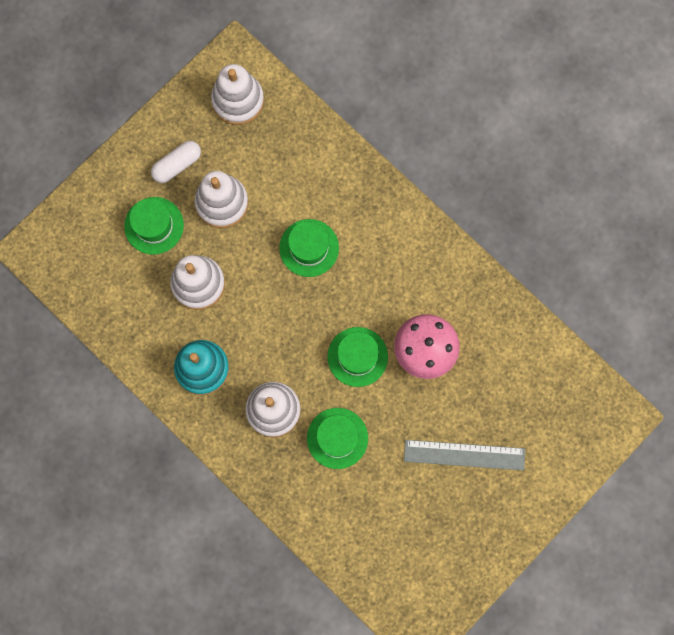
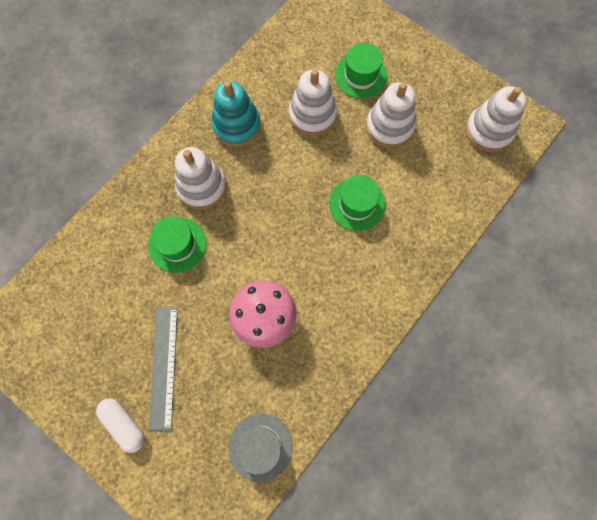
camera: 85 degrees right, 5 degrees down
(177, 165) = (419, 88): white capsule -> white capsule (124, 424)
(357, 357) = (256, 256): green hat -> none
(545, 364) = (260, 447): none -> grey hat

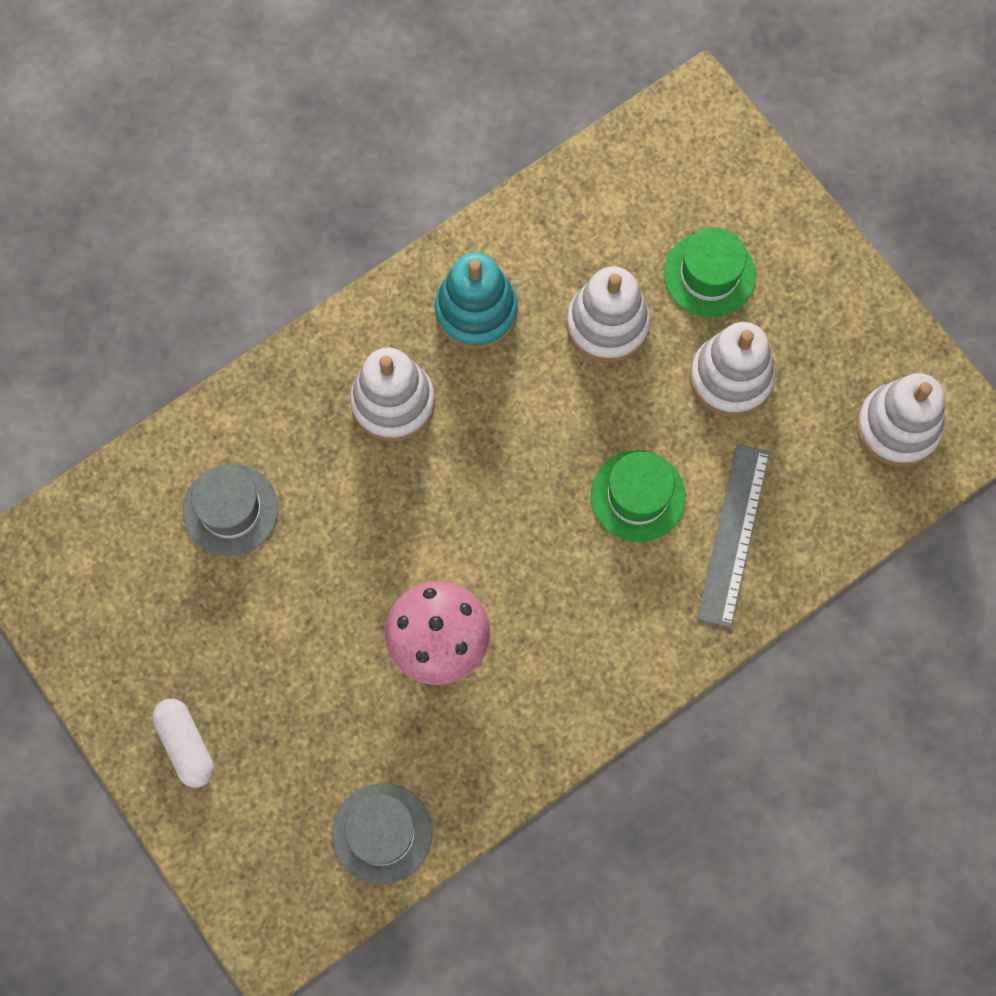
camera: 15 degrees right, 0 degrees up
(120, 272) = (230, 510): none -> grey hat
(163, 367) = (264, 675): grey ruler -> grey ruler (733, 534)
(177, 244) = (331, 488): green hat -> none

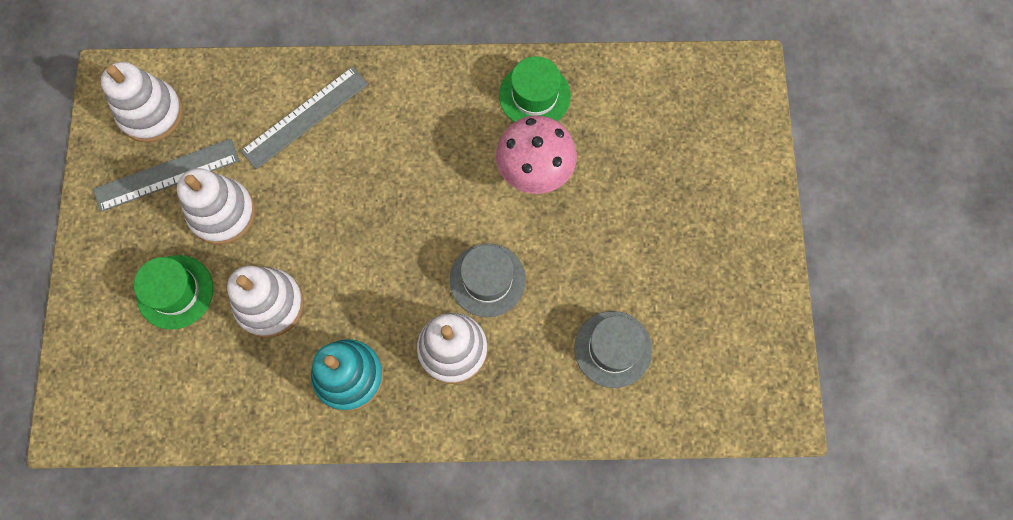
camera: 145 degrees left, 0 degrees up
(186, 745) = (735, 214): white capsule -> none
(382, 833) = (645, 88): grey hat -> grey hat (487, 280)
(637, 496) = (343, 179): green hat -> green hat (534, 95)
(822, 377) = (166, 174): none -> grey ruler

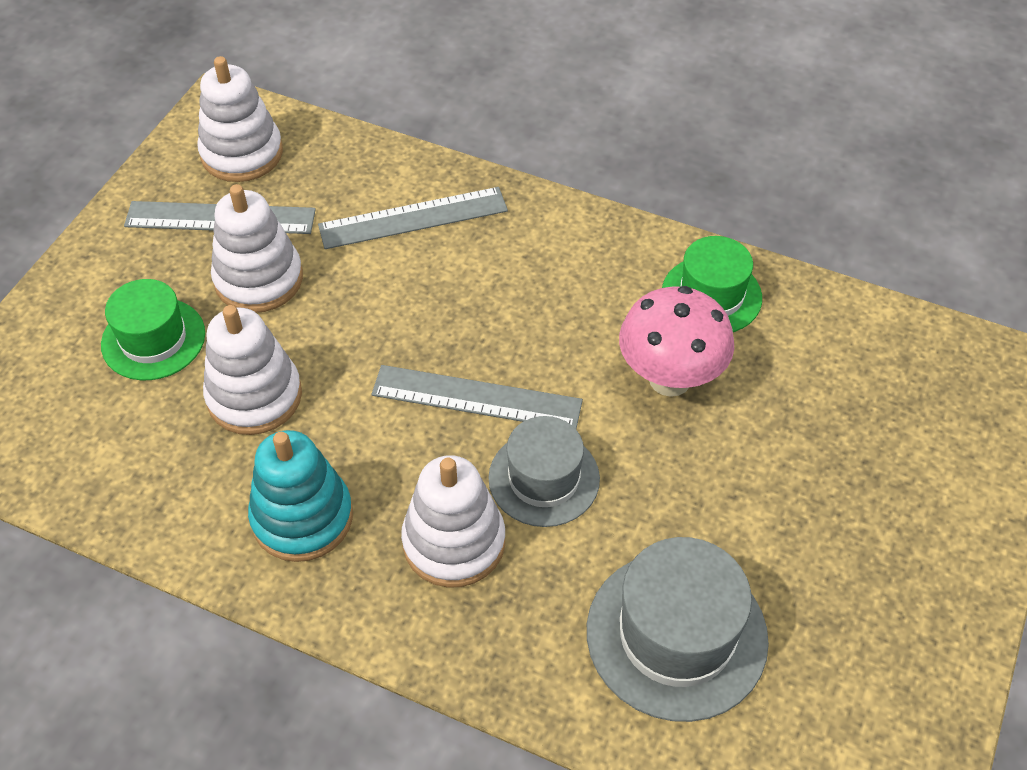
camera: 25 degrees right, 20 degrees down
(417, 240) = (477, 397): none -> grey ruler
(613, 349) = (676, 635): grey hat -> grey hat, size x1.50

